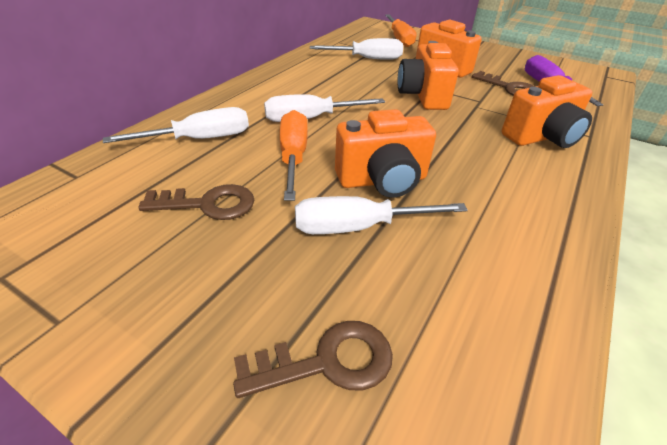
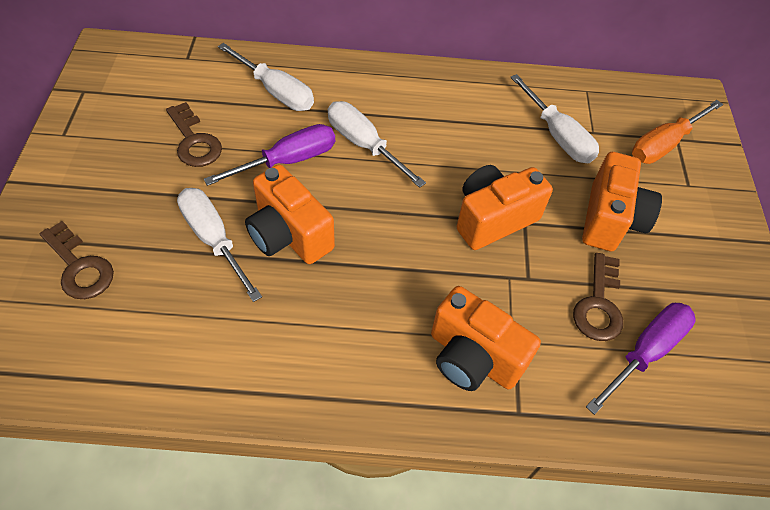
camera: 60 degrees right, 15 degrees up
(293, 157) = (288, 161): orange screwdriver -> purple screwdriver

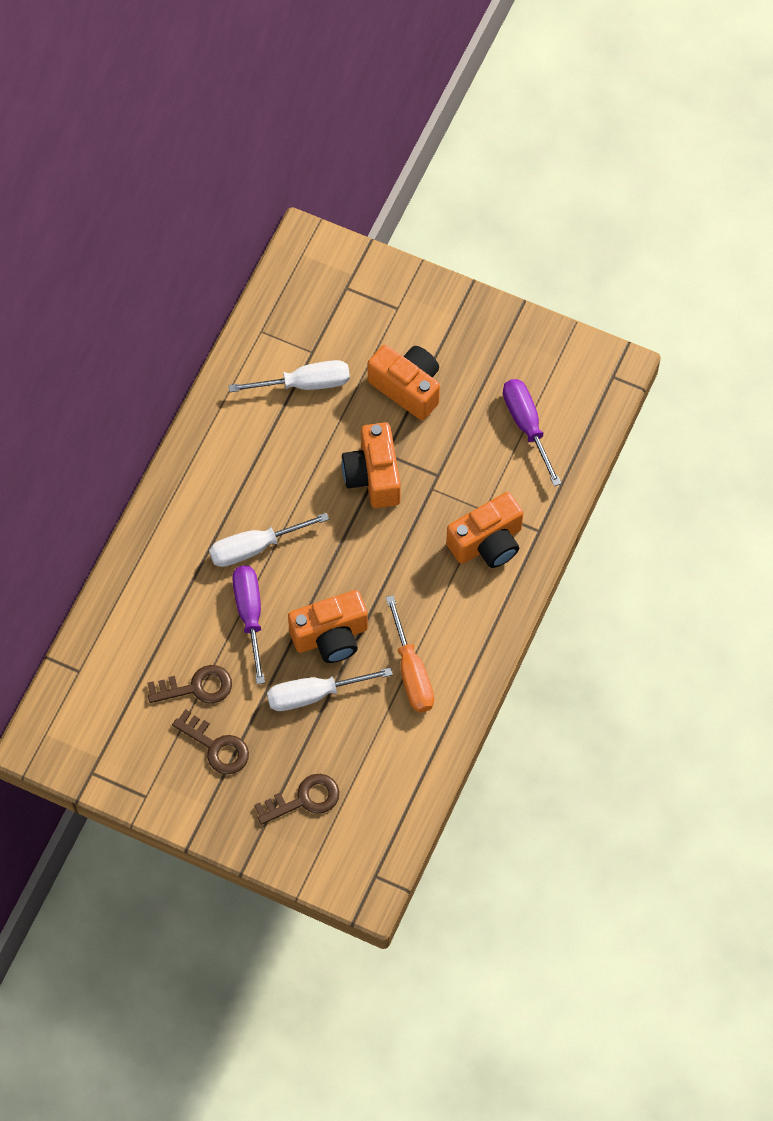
camera: 65 degrees left, 10 degrees up
(276, 91) = (158, 602): white screwdriver -> none
(598, 304) = (478, 437): brown key -> brown key (216, 746)
(664, 144) = (348, 302): orange screwdriver -> orange screwdriver (411, 671)

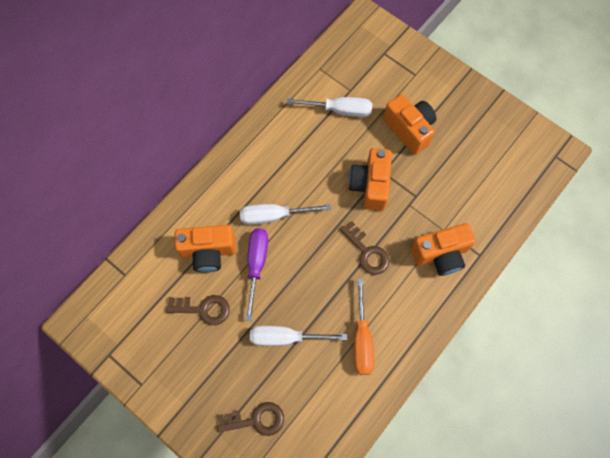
camera: 15 degrees right, 5 degrees up
(216, 746) = (204, 359): brown key -> brown key (367, 252)
(331, 636) = (310, 296): orange camera -> orange camera (208, 252)
(527, 426) = (487, 176): purple screwdriver -> none

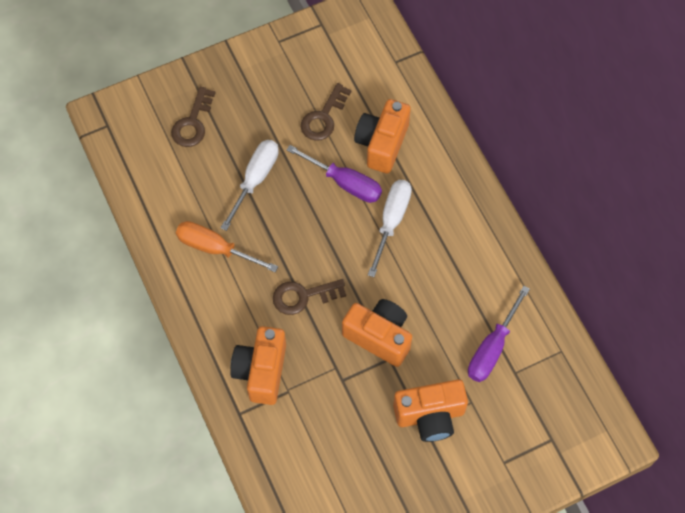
camera: 115 degrees right, 5 degrees down
(339, 110) = (492, 347): white screwdriver -> purple screwdriver

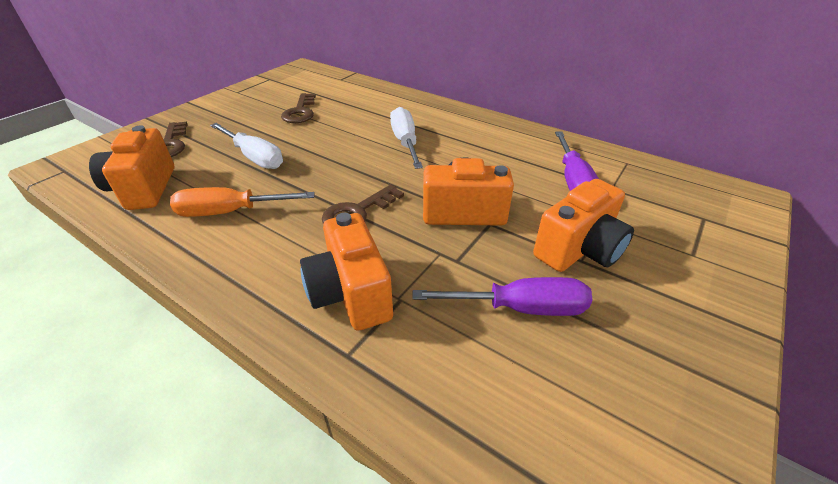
camera: 30 degrees left, 25 degrees down
(255, 180) = (254, 157): white screwdriver -> white screwdriver turned 135 degrees clockwise
(344, 183) = (345, 135): purple screwdriver -> purple screwdriver (519, 308)
(382, 144) = (361, 111): orange camera -> orange camera (144, 189)

